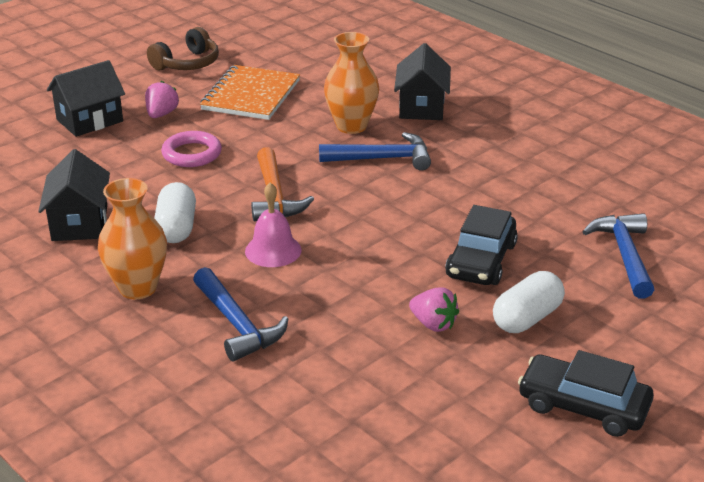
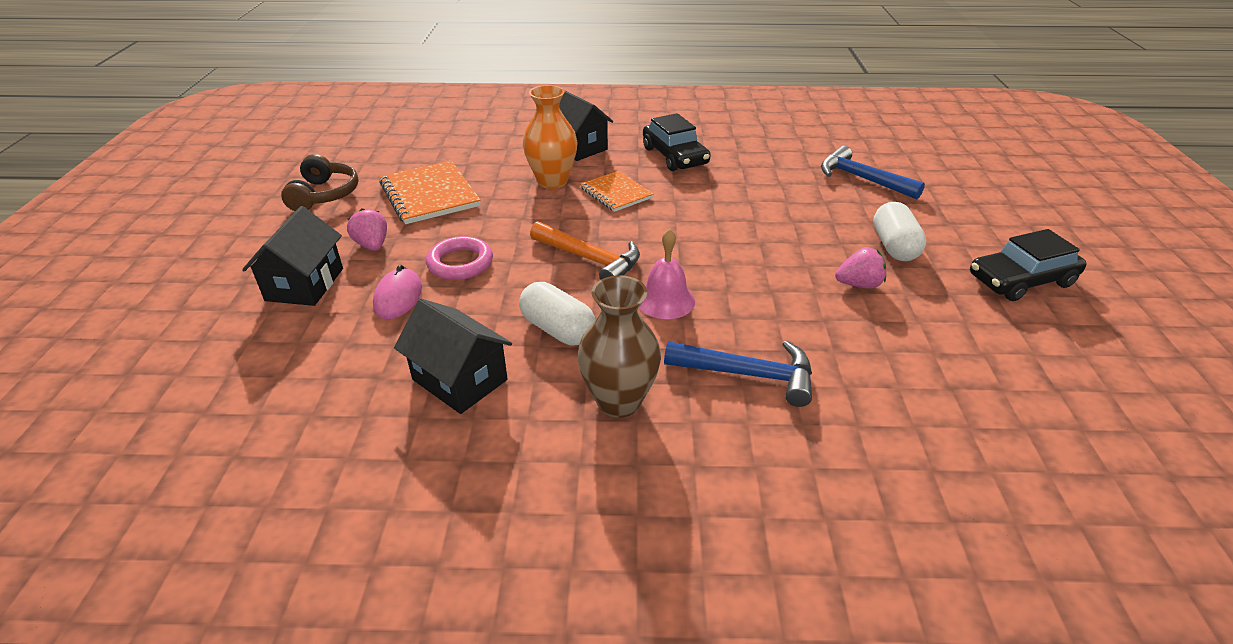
camera: 45 degrees left, 5 degrees up
(124, 156) = (398, 297): none -> pink mouse
(138, 288) = (619, 401): orange vase -> brown vase
(382, 159) = (616, 193): blue hammer -> orange notebook
(481, 260) = (802, 226): black car -> black car (675, 156)

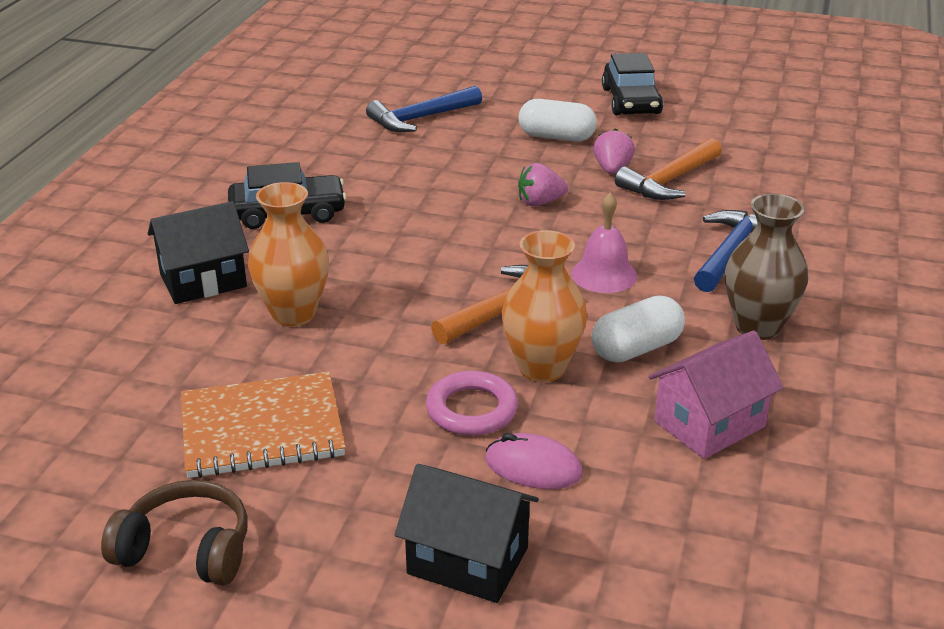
camera: 75 degrees left, 5 degrees down
(372, 245) = (387, 491): pink strawberry -> pink strawberry (540, 202)
(460, 379) = (709, 424): black house -> pink house
(518, 286) = (542, 368): none -> orange vase
(616, 193) = (358, 269): orange notebook -> none
(866, 322) = (669, 181): none -> orange hammer

